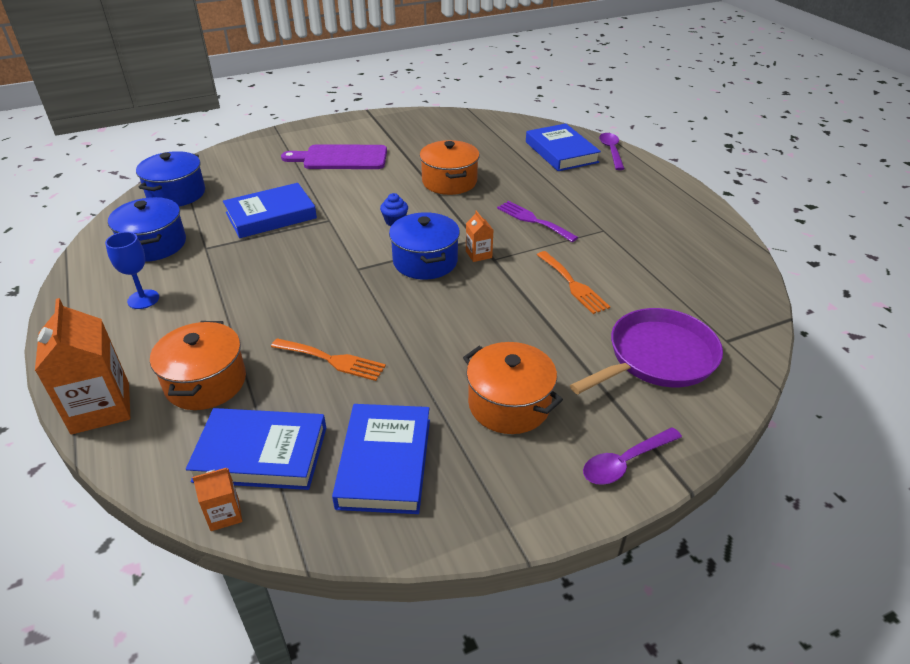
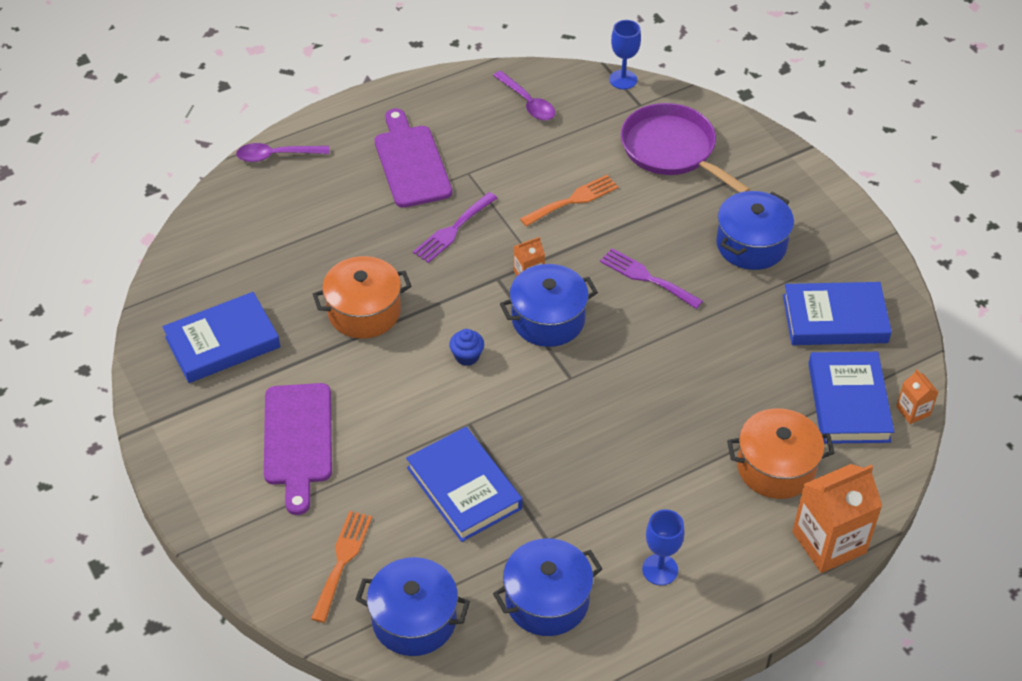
camera: 95 degrees left, 10 degrees up
(332, 360) = (723, 374): orange fork -> orange fork (342, 561)
(467, 321) = (646, 277): none -> purple fork
(509, 404) = (751, 245): orange pot -> blue pot
(561, 152) = (279, 203): blue book -> blue book (222, 342)
(612, 204) = (411, 162): none -> purple cutting board
(625, 462) = (795, 178): purple spoon -> purple spoon (527, 102)
(766, 331) = (623, 79): none -> blue goblet

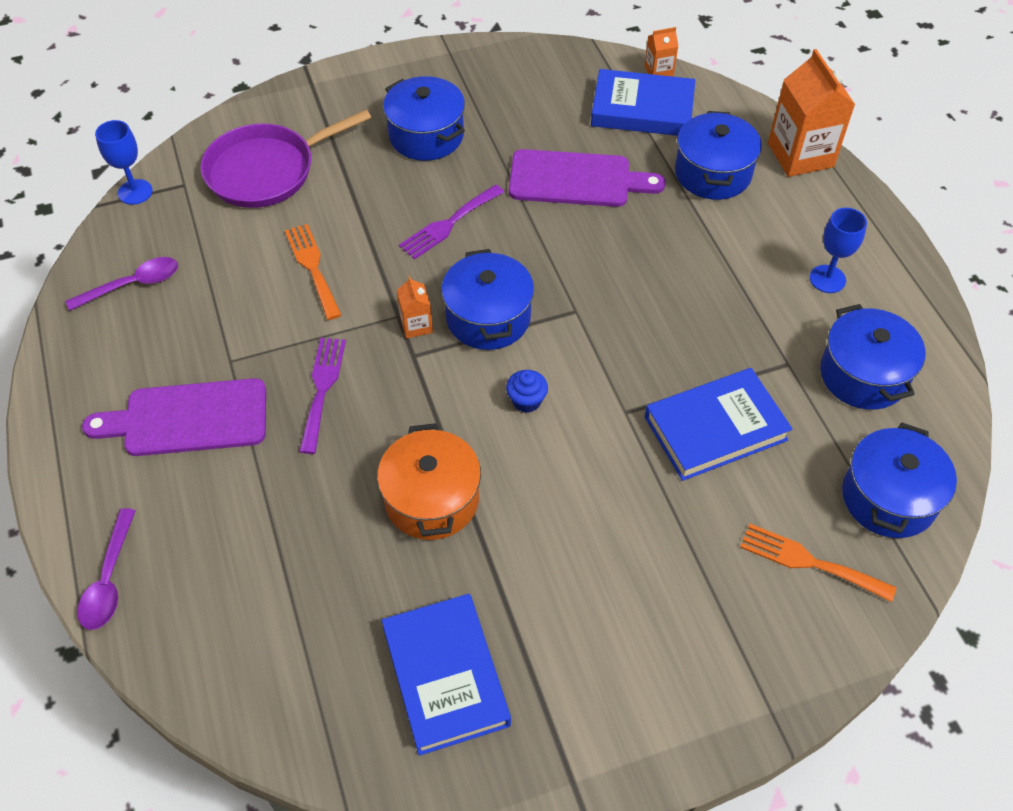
camera: 80 degrees left, 5 degrees up
(298, 440) = (626, 594): purple cutting board -> purple cutting board (576, 179)
(453, 230) = (322, 388): purple fork -> purple fork turned 135 degrees counterclockwise
(776, 467) = (712, 173): orange pot -> blue pot
(835, 319) = (539, 97): blue book -> none

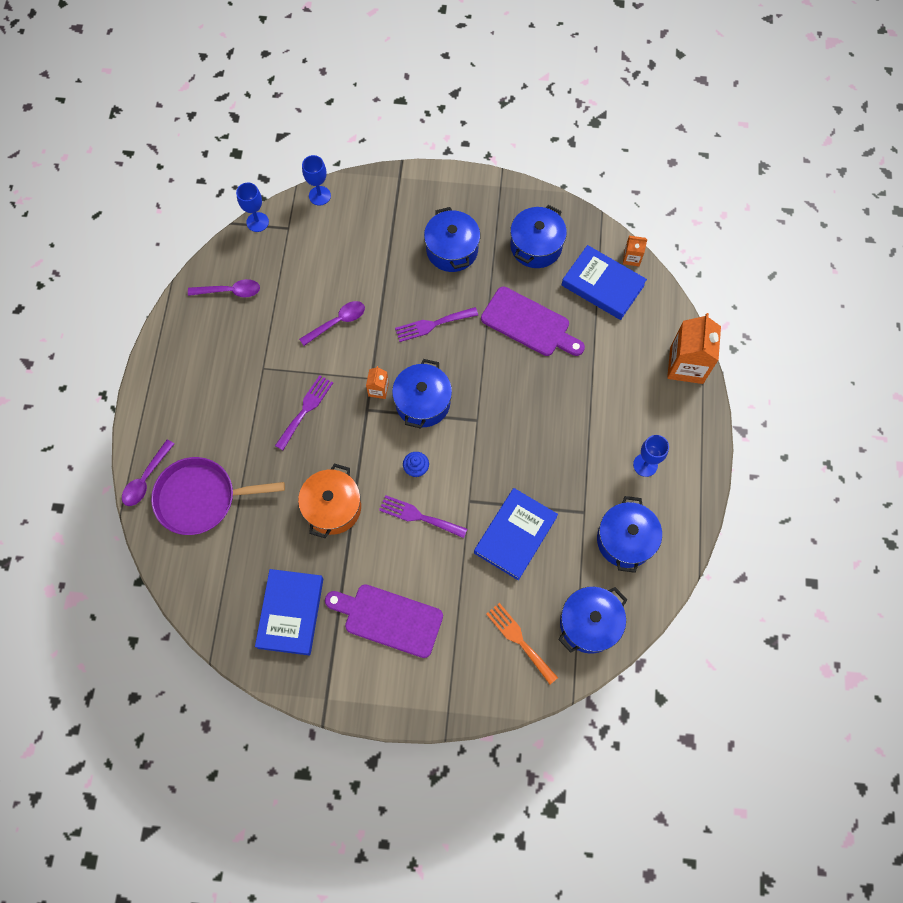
camera: 25 degrees right, 15 degrees up
(188, 419) = (224, 397): purple cutting board -> purple cutting board (388, 619)
(211, 135) = (319, 196): none -> blue goblet
(266, 171) = (341, 237): purple pan -> purple pan (200, 498)
(312, 267) = (337, 322): orange fork -> purple spoon
(566, 460) = (419, 516): none -> purple fork
(712, 173) = (619, 355): blue pot -> blue pot (536, 246)
(715, 428) = (515, 535): blue book -> blue book turned 60 degrees counterclockwise

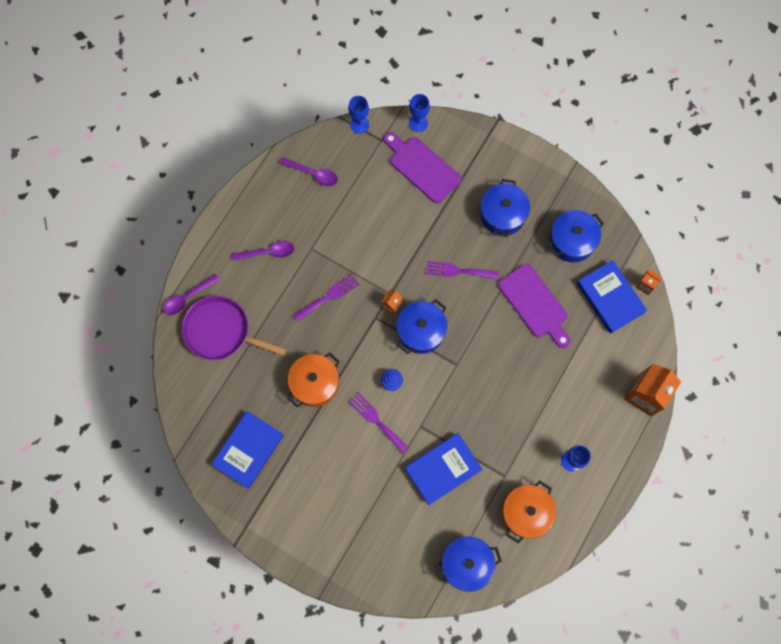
camera: 25 degrees right, 5 degrees up
(337, 322) = (384, 236): purple spoon -> purple spoon (268, 252)
(388, 619) = (318, 489): purple cutting board -> purple cutting board (422, 167)
(519, 640) = (407, 551): orange fork -> none
(625, 540) = (526, 512): blue pot -> orange pot

